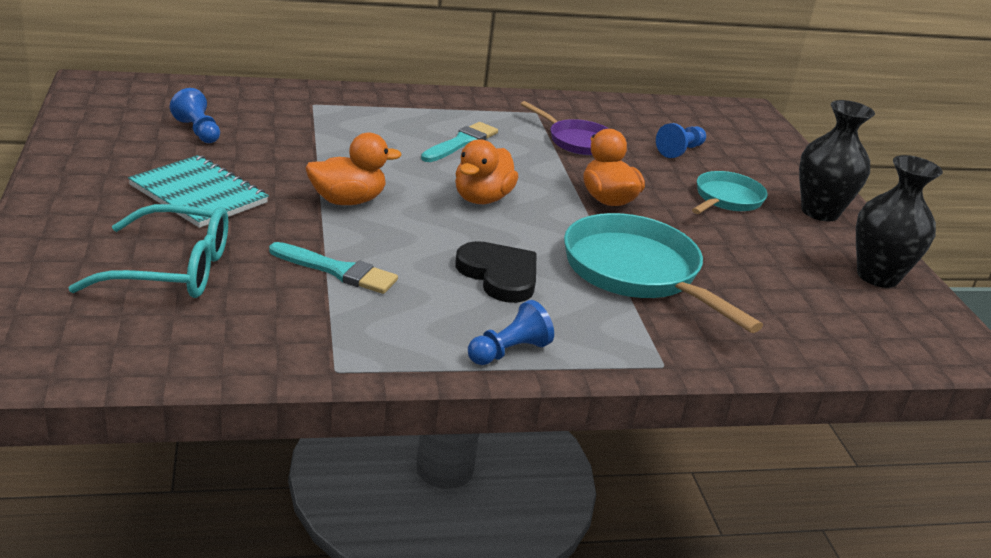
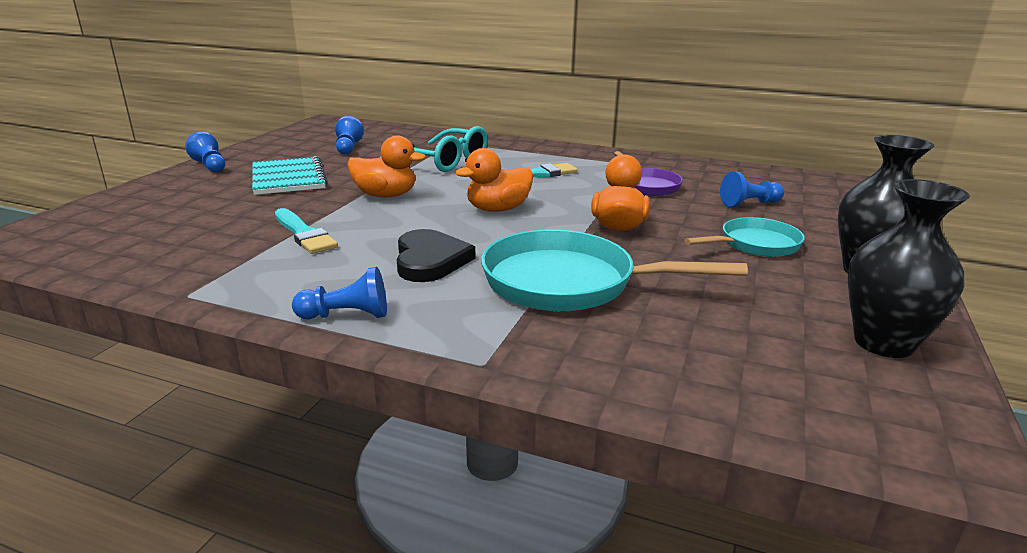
camera: 35 degrees right, 5 degrees down
(62, 191) = (210, 166): none -> blue pawn
(171, 269) = (195, 214): turquoise glasses -> turquoise glasses (443, 161)
(637, 273) = (568, 283): turquoise pan -> turquoise pan turned 75 degrees counterclockwise

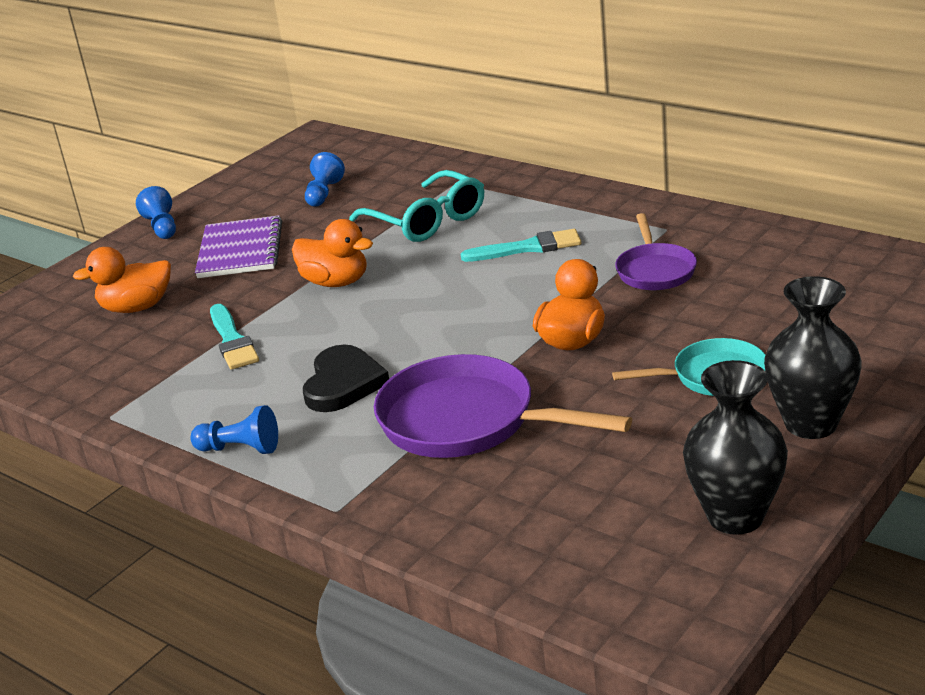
camera: 20 degrees right, 5 degrees up
(288, 178) = (240, 250): turquoise notebook -> purple notebook
(498, 209) = (450, 309): orange duck -> orange duck (137, 307)
(568, 283) = (467, 421): turquoise pan -> purple pan
(749, 204) = (763, 307): blue pawn -> none

